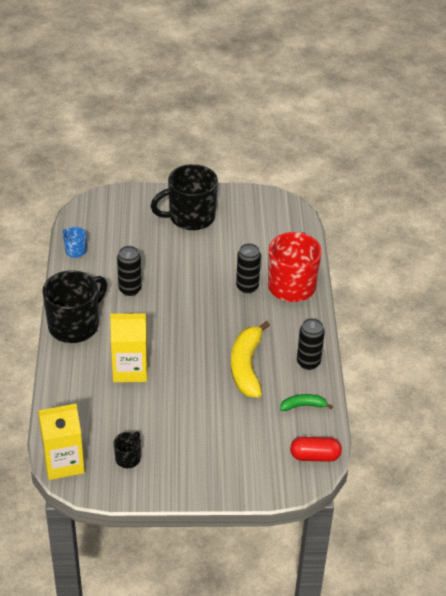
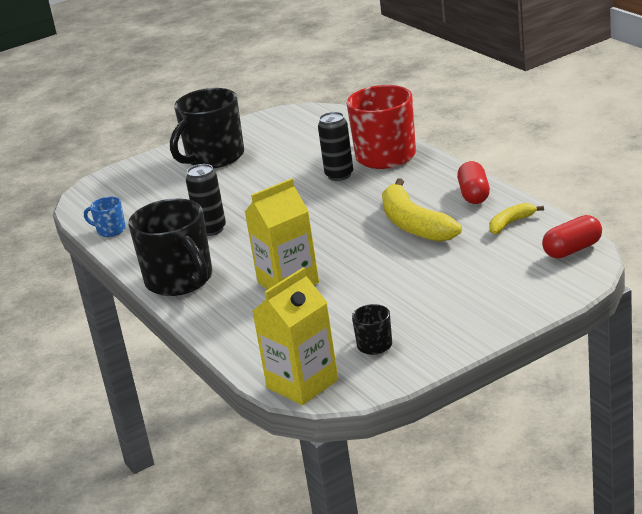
camera: 25 degrees left, 15 degrees down
(75, 325) = (180, 280): black mug -> black mug turned 135 degrees clockwise
(303, 406) = (511, 223): green banana -> yellow banana
(308, 362) = (474, 194): black can -> red capsule

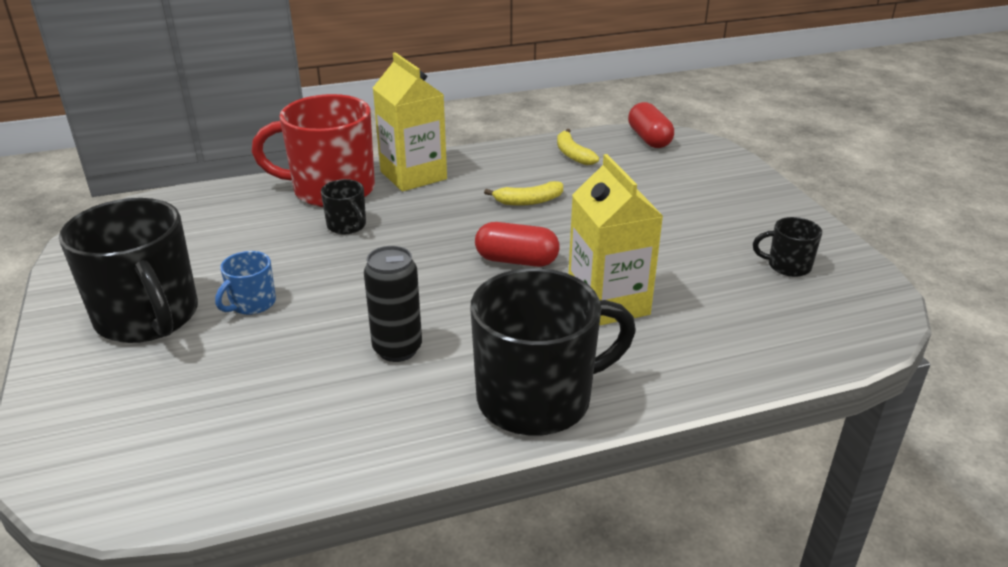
camera: 80 degrees left, 5 degrees up
(110, 230) = (285, 466): blue mug -> blue mug (252, 303)
(302, 384) = (862, 326): yellow carton -> yellow carton (413, 175)
(339, 175) = (347, 226): black can -> black mug
(414, 224) = (528, 201): yellow banana -> yellow banana, size x0.51
(474, 194) = (491, 160): red capsule -> red capsule (516, 260)

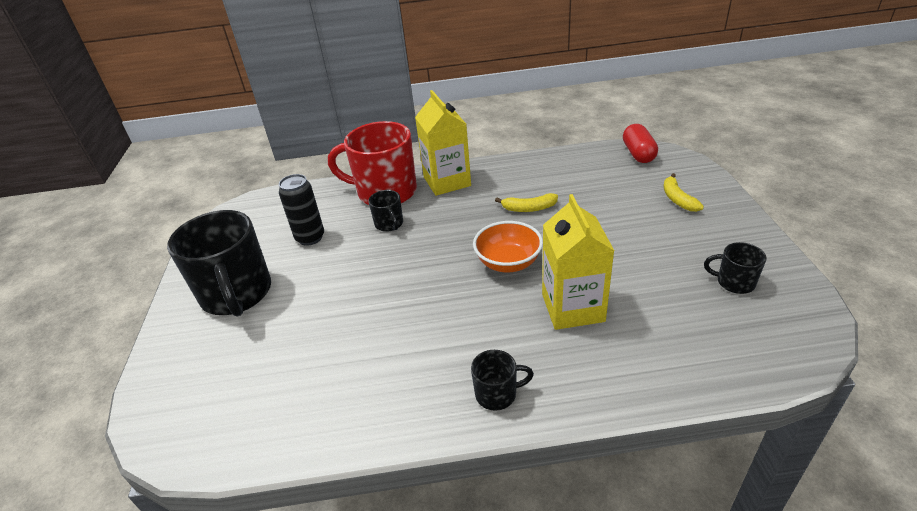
camera: 15 degrees right, 5 degrees up
(252, 303) = (308, 288): blue mug -> none
(397, 349) = (401, 337): black can -> black can (310, 238)
(516, 260) = (508, 262): red capsule -> orange bowl
(537, 399) = (497, 394): black mug -> black mug, size x0.46
(573, 154) = (573, 166): yellow banana -> yellow banana (677, 199)

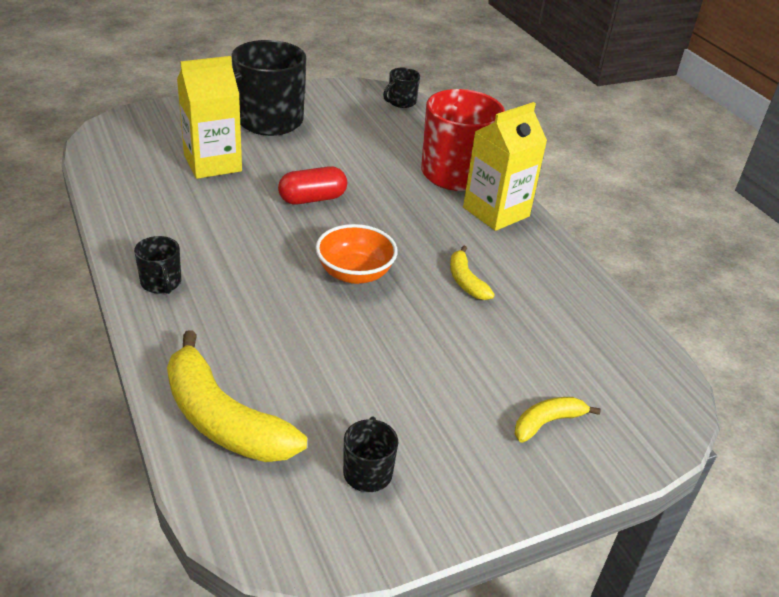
camera: 65 degrees right, 0 degrees up
(310, 238) = (358, 142): black can -> none
(389, 224) = (397, 184): black mug -> black mug (401, 102)
(573, 308) = (289, 326): yellow carton -> yellow carton (212, 163)
(638, 154) = (656, 381): red capsule -> red capsule (312, 199)
(688, 358) = (223, 419): none -> yellow banana

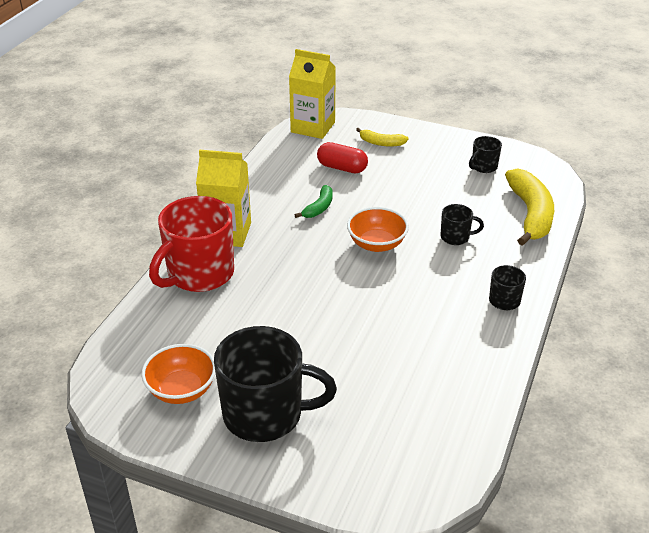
camera: 130 degrees left, 0 degrees up
(212, 163) = (370, 388): yellow carton -> yellow carton (313, 127)
(312, 199) = (333, 309): red capsule -> red capsule (342, 168)
(340, 111) = (181, 390): none -> orange bowl
(401, 102) = (112, 368): black mug -> black mug (455, 237)
(466, 281) = (319, 207): yellow banana -> green banana

